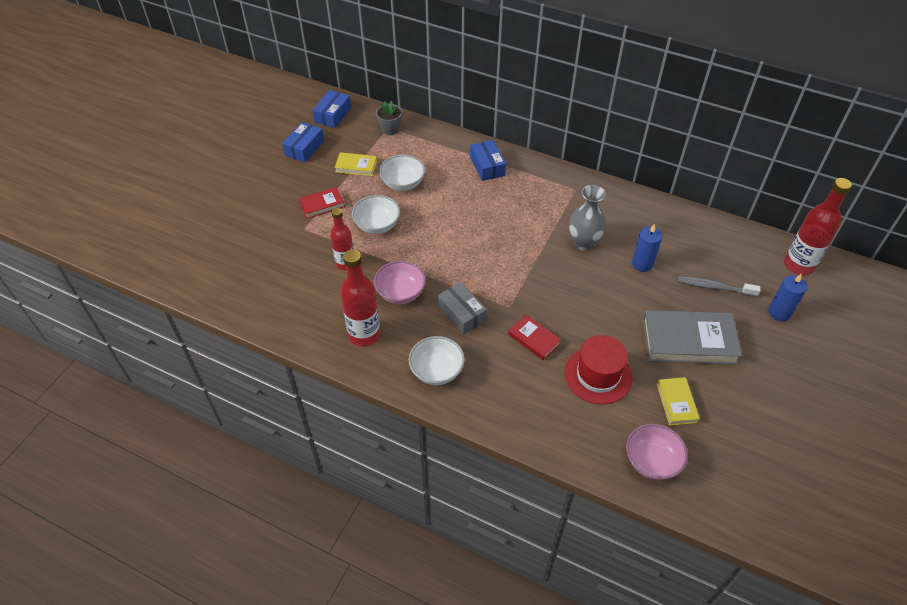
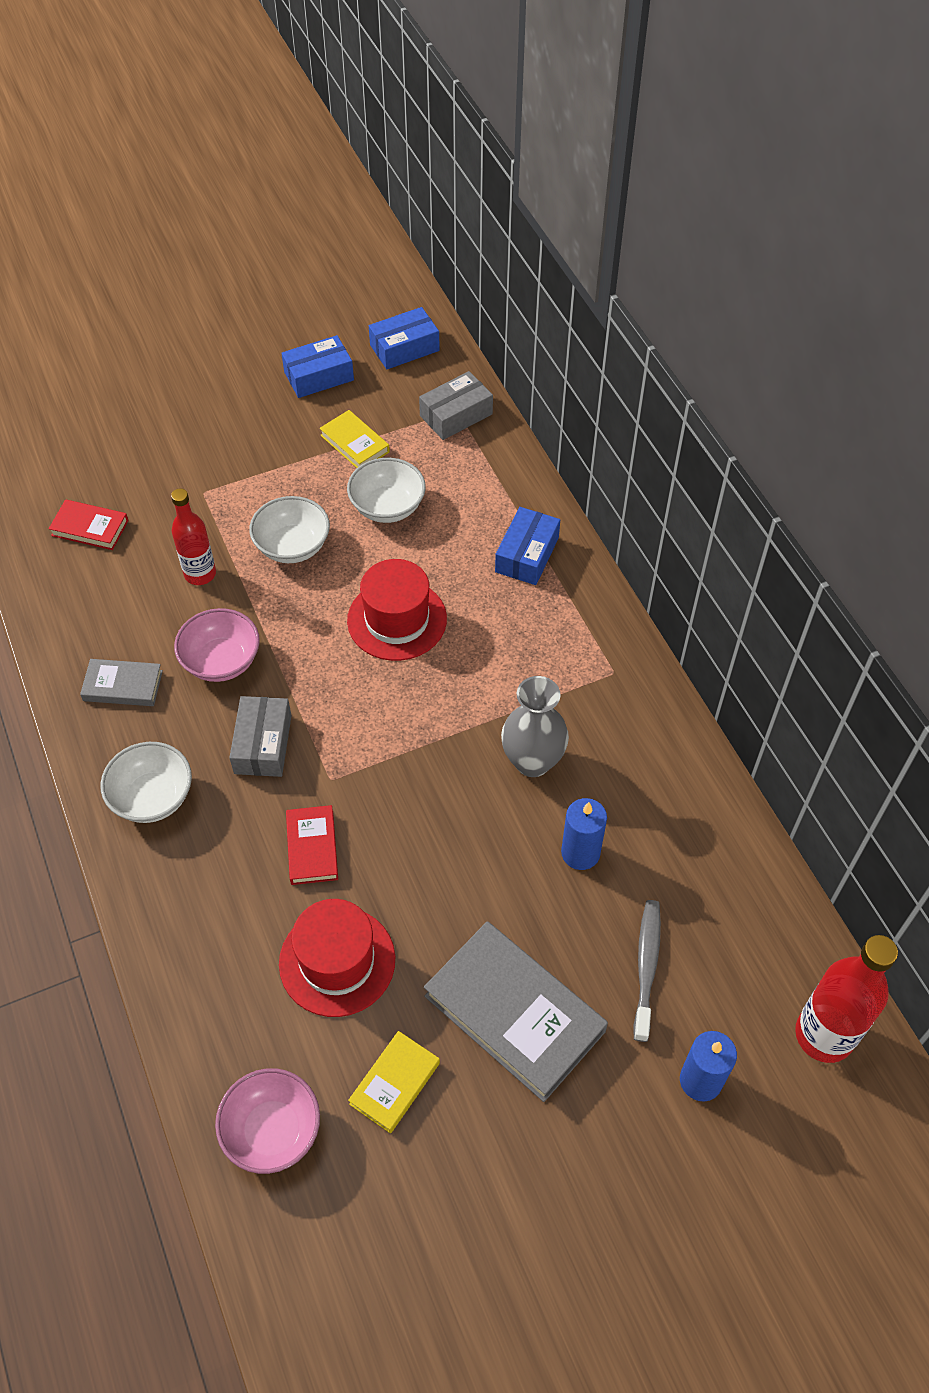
camera: 40 degrees right, 5 degrees up
(322, 204) = (257, 472): red book -> red book (90, 528)
(364, 334) = (123, 686): red bottle -> grey book
(390, 129) = (456, 415): grey flower pot -> grey box
(461, 225) = (397, 620): none -> red hat
(714, 287) = (646, 966): grey toothbrush -> grey toothbrush turned 45 degrees clockwise

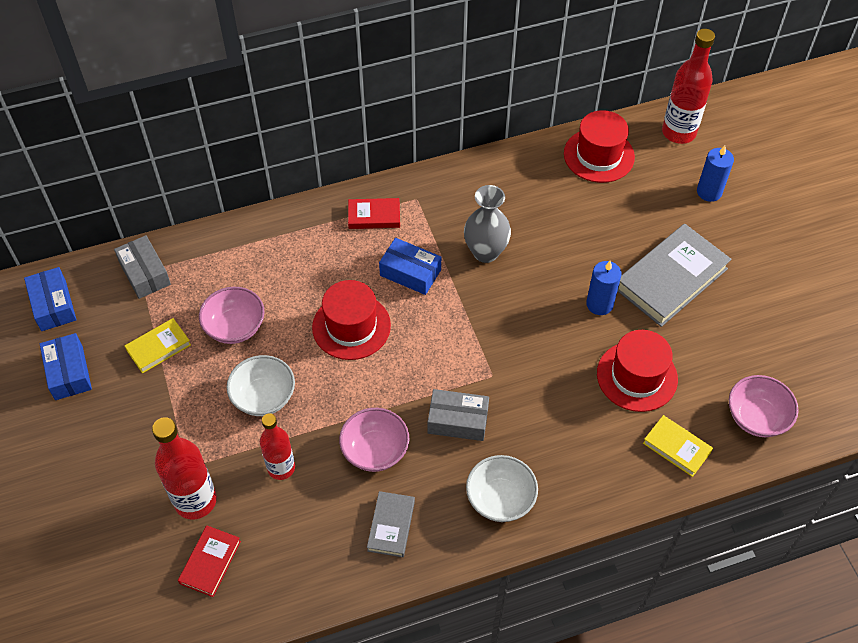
camera: 85 degrees left, 0 degrees up
(162, 505) = (195, 500): none -> red bottle
(312, 847) = (548, 389): red book -> red book (374, 216)
(387, 507) = (235, 327): white bowl -> pink bowl
(395, 1083) = (720, 346): yellow book -> yellow book (676, 447)
(527, 555) = (302, 239): blue box -> blue box (410, 272)
(580, 853) = (558, 233): blue candle -> blue candle (599, 304)
(646, 966) = (638, 208): grey toothbrush -> none
(745, 908) = (599, 155): none -> red hat

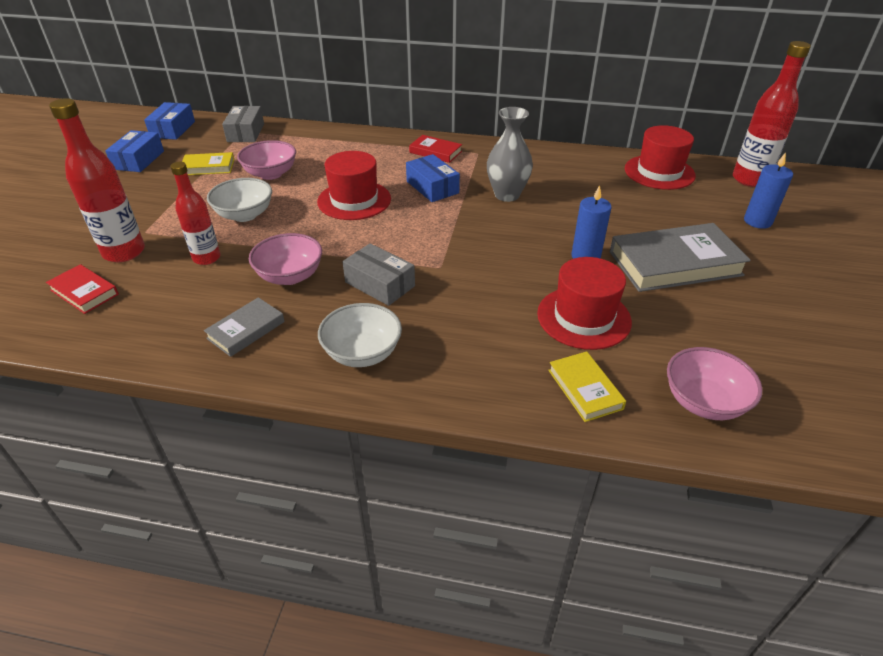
camera: 30 degrees right, 15 degrees down
(210, 562) = (84, 292): red book -> red book turned 75 degrees clockwise

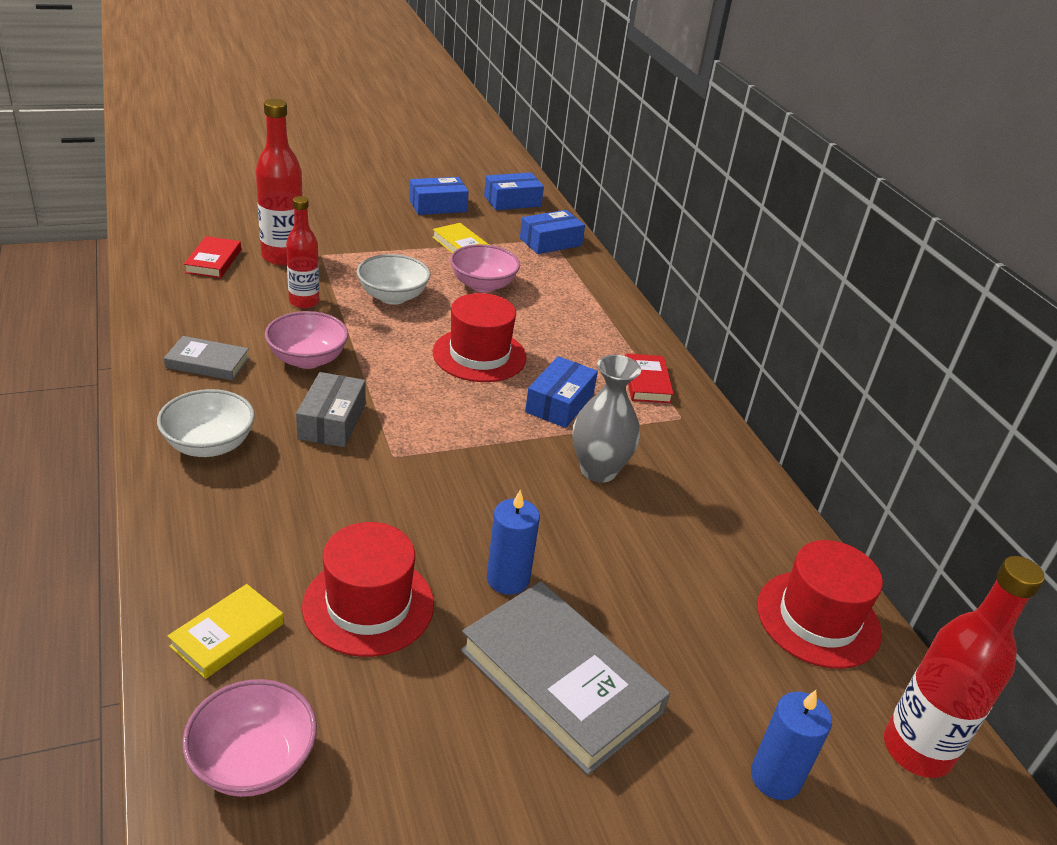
camera: 55 degrees right, 5 degrees down
(246, 132) = (550, 242): grey box -> blue box

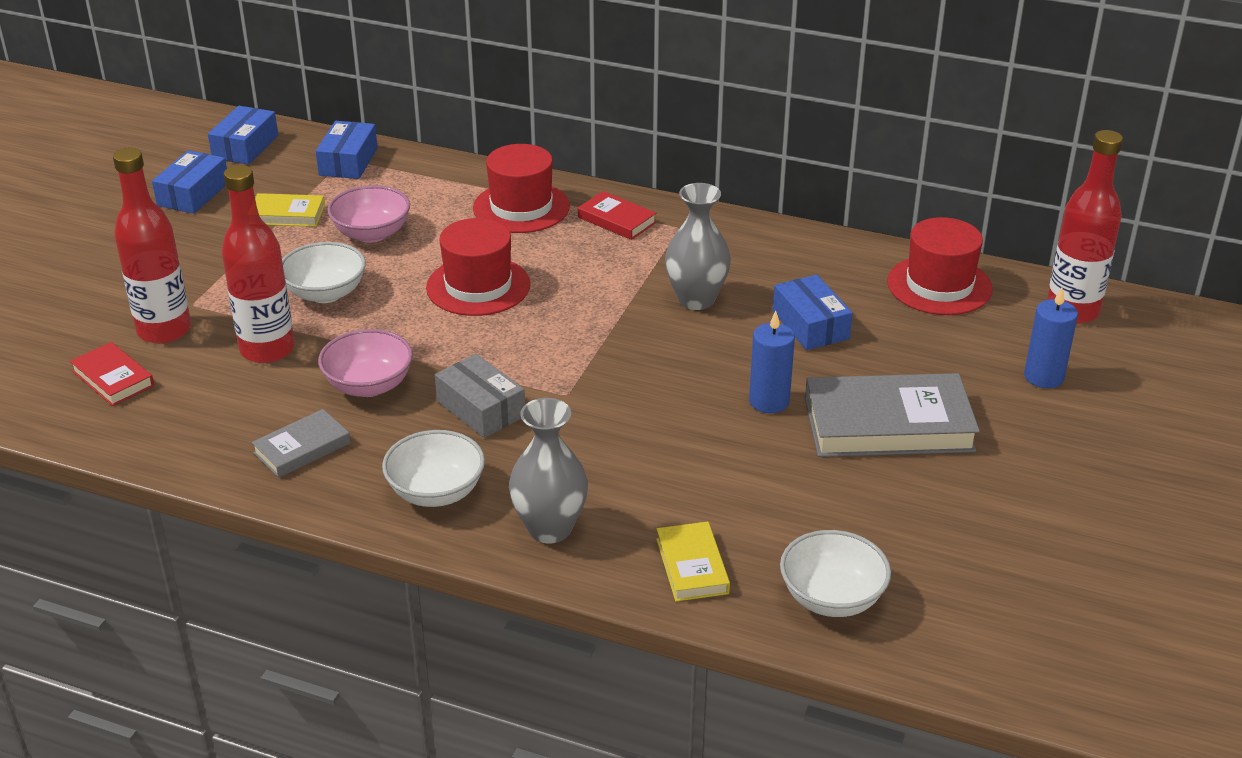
camera: 45 degrees left, 0 degrees up
(212, 524) = (550, 528): none -> grey vase
(253, 761) = (832, 598): pink bowl -> white bowl
(304, 302) = (267, 350): red bottle -> red bottle, size x1.51
(368, 605) = (729, 481): red hat -> red hat (521, 207)
(559, 403) = (593, 277): blue box -> blue box (810, 325)

